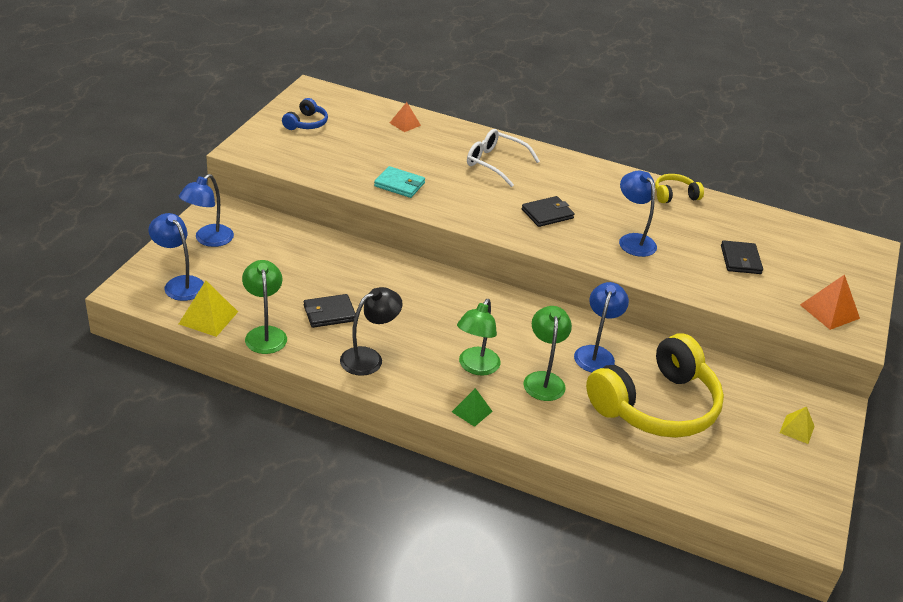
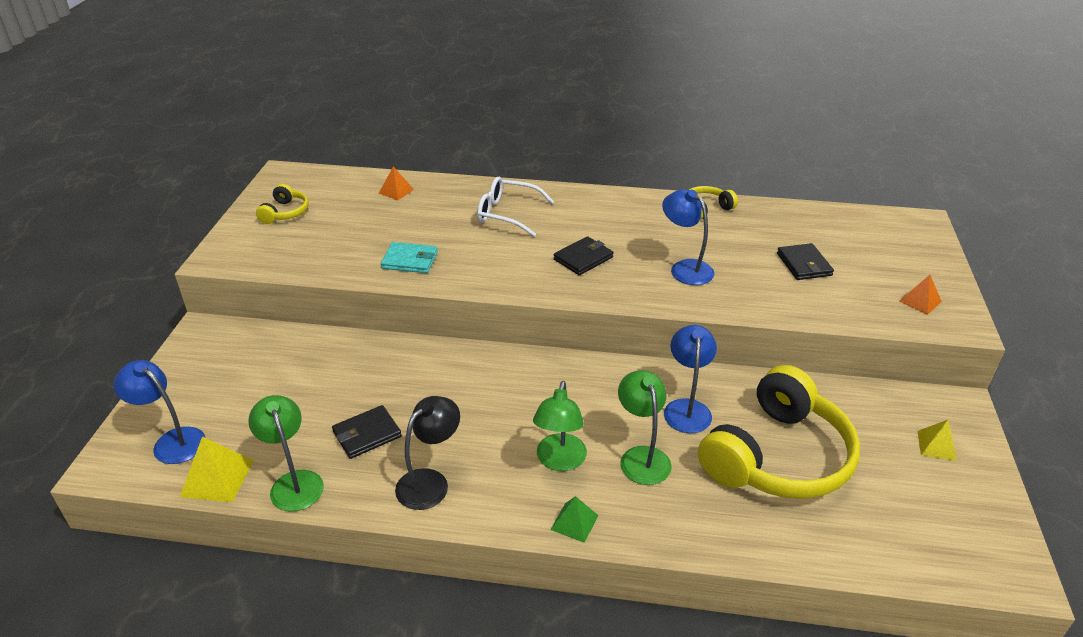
camera: 10 degrees left, 0 degrees up
(208, 240) = (198, 374): blue lamp -> none
(306, 123) = (285, 212): blue headphones -> yellow headphones
(829, 311) = (920, 301): orange pyramid -> orange pyramid, size x0.64

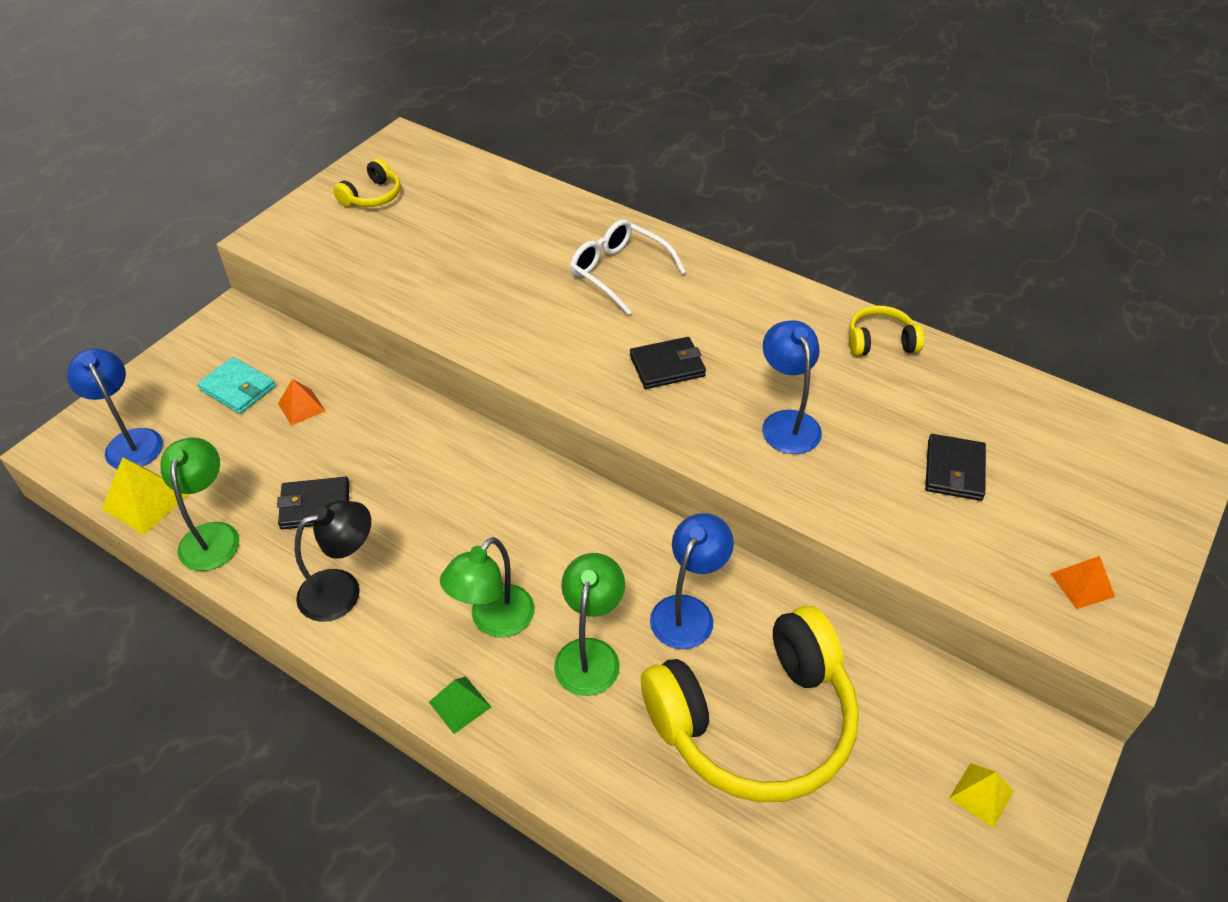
camera: 25 degrees right, 10 degrees up
(396, 191) = (511, 201): orange pyramid -> orange pyramid (301, 407)
(410, 260) = (464, 304): turquoise wallet -> turquoise wallet (238, 388)

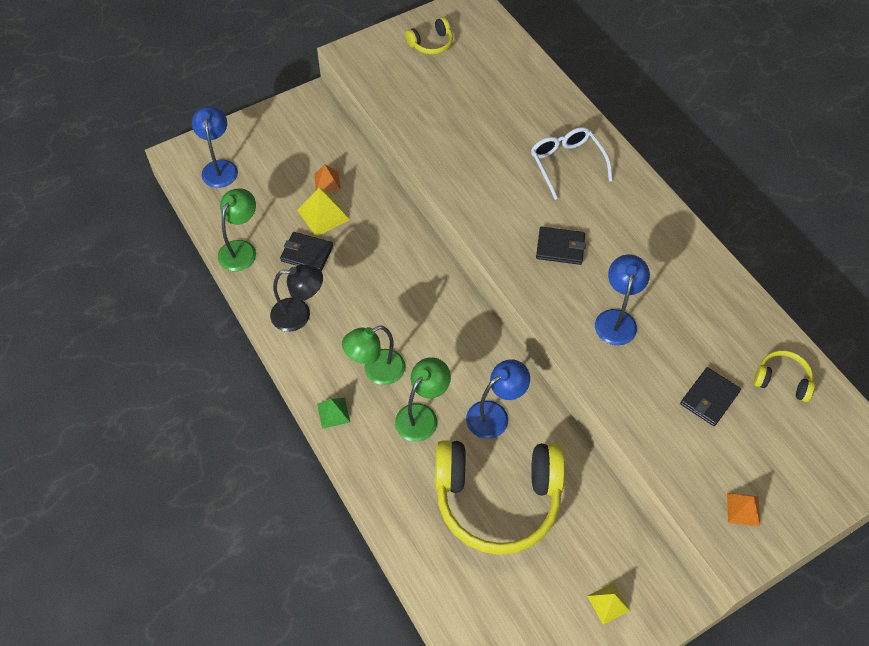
camera: 25 degrees right, 10 degrees up
(146, 501) = (213, 211): yellow pyramid -> yellow pyramid (323, 215)
(238, 388) = (295, 154): turquoise wallet -> none
(880, 341) = (719, 285): yellow headphones -> yellow headphones (782, 380)

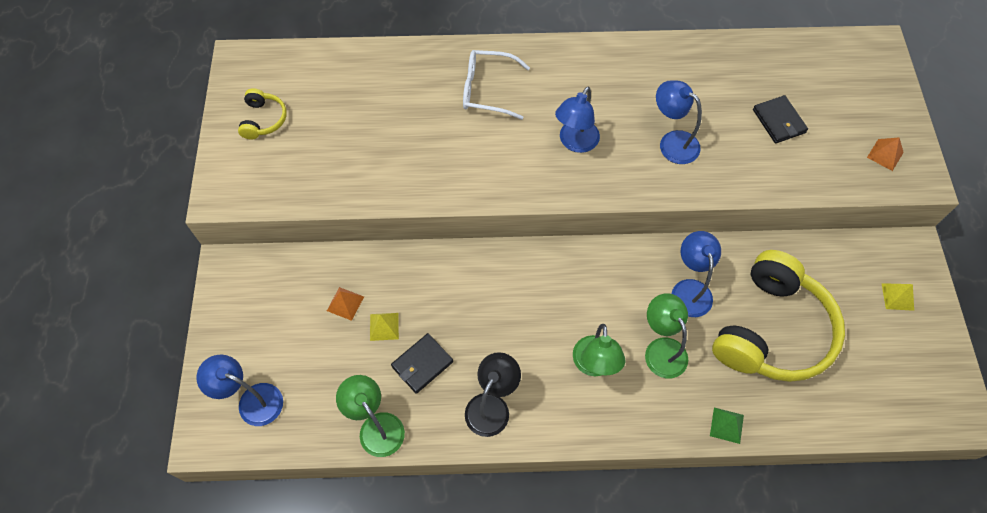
camera: 60 degrees left, 5 degrees up
(323, 215) = (384, 326): yellow pyramid -> yellow pyramid, size x0.64
(333, 413) = (620, 426): green pyramid -> green pyramid (726, 425)
(560, 247) = (575, 143): black wallet -> blue lamp
(782, 380) = (785, 66): yellow headphones -> none

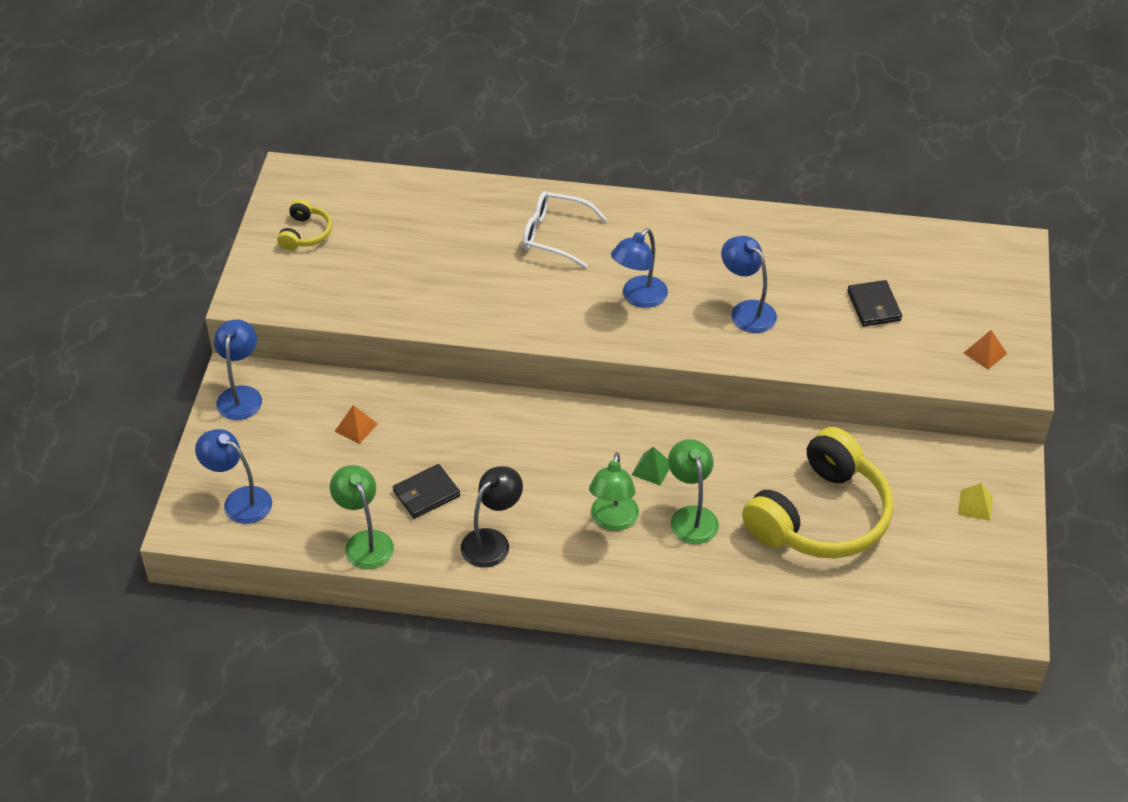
camera: 10 degrees right, 15 degrees down
(384, 326) = (393, 454): yellow pyramid -> none
(689, 289) = (739, 466): blue lamp -> blue lamp (241, 395)
(726, 425) = (743, 595): green pyramid -> green pyramid (651, 469)

